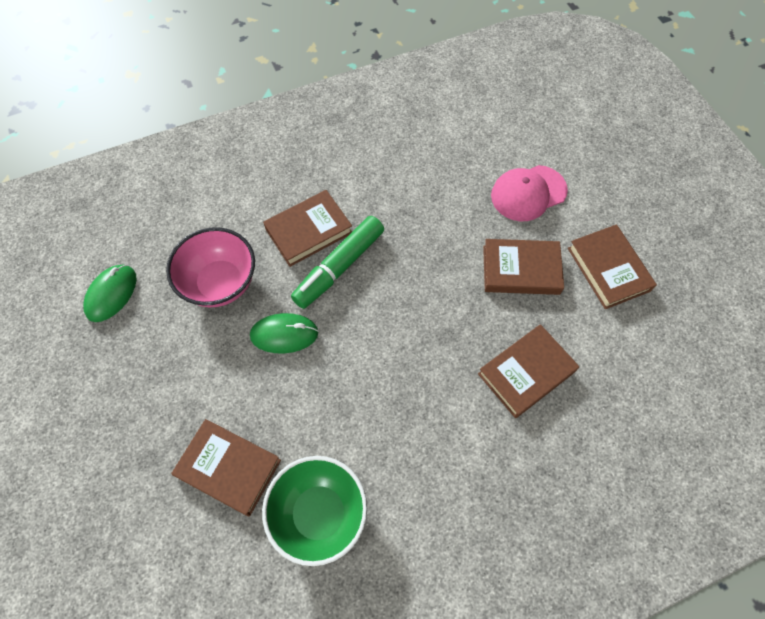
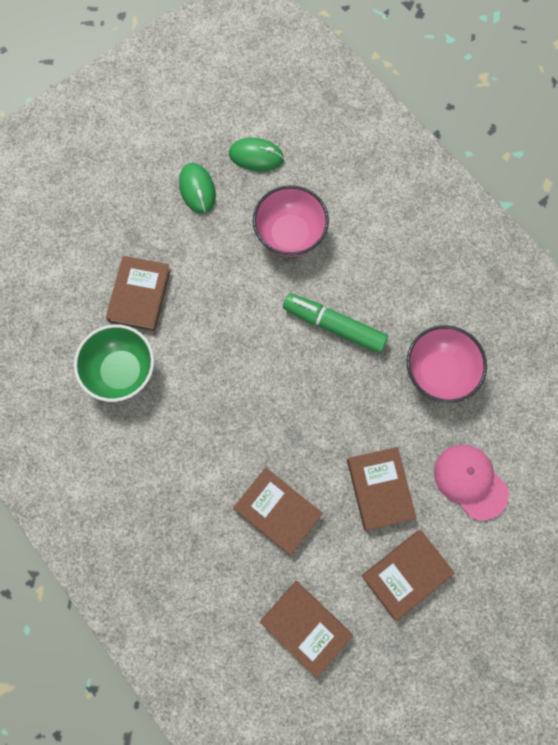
camera: 75 degrees right, 10 degrees up
(284, 334) = (258, 300): green mouse -> green mouse (197, 189)
(309, 231) = (362, 289): brown book -> brown book (305, 627)
(416, 189) = (438, 372): none -> pink bowl

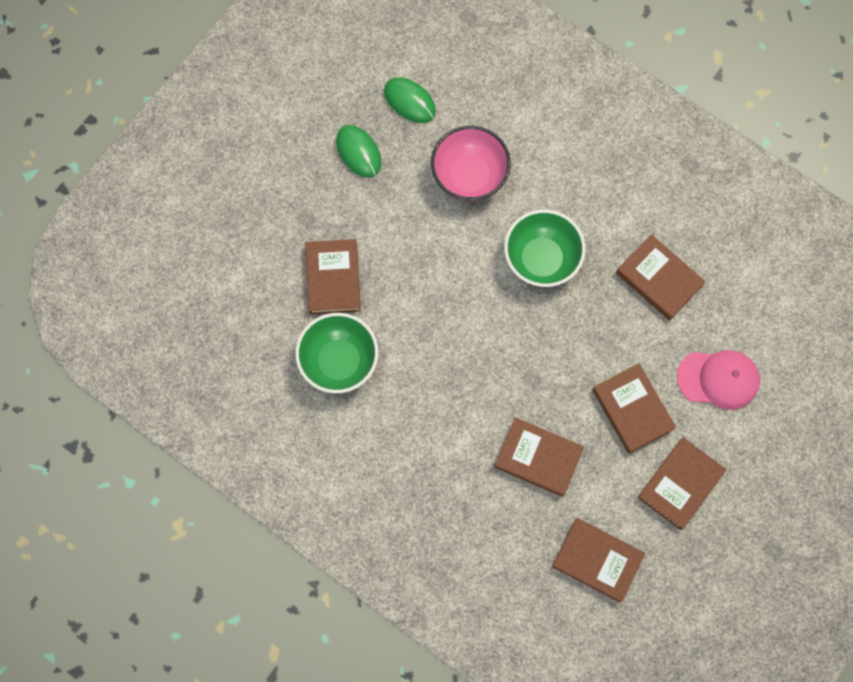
camera: 15 degrees left, 0 degrees up
(256, 156) = (409, 101): green mouse -> green mouse turned 45 degrees clockwise
(334, 326) = (541, 259): green marker -> green bowl
(438, 372) = (659, 279): pink bowl -> brown book
(470, 481) = (718, 379): pink cap -> pink cap turned 150 degrees clockwise

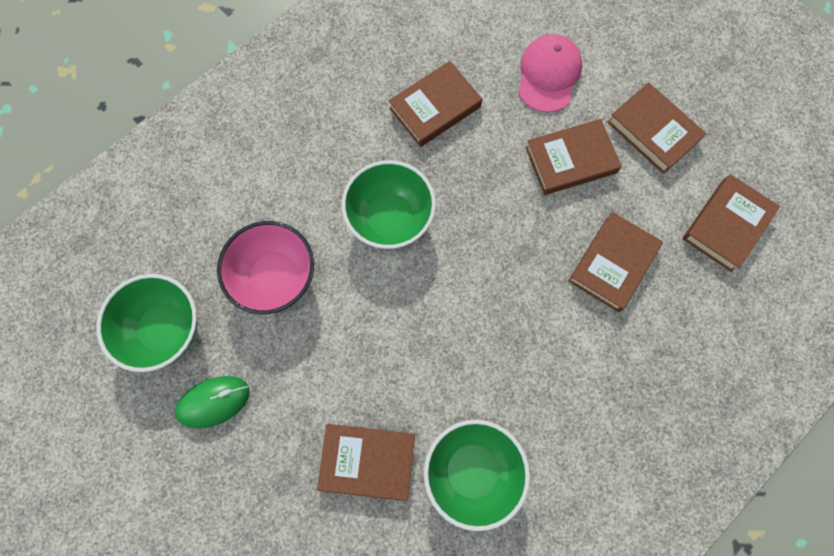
camera: 80 degrees left, 0 degrees up
(409, 101) = (165, 329): green mouse -> green bowl

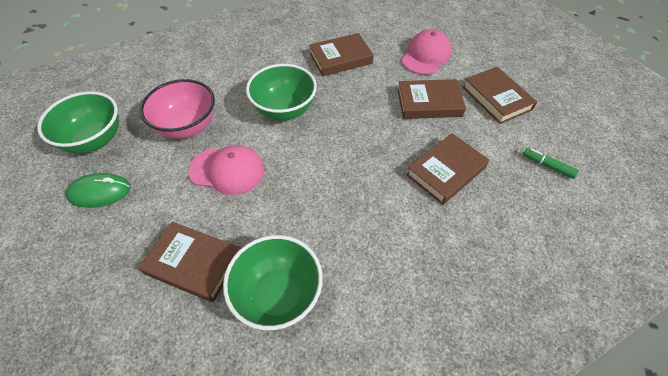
camera: 15 degrees right, 20 degrees down
(354, 330) = (227, 170): none -> pink cap
(726, 225) = (547, 166): brown book -> green marker

